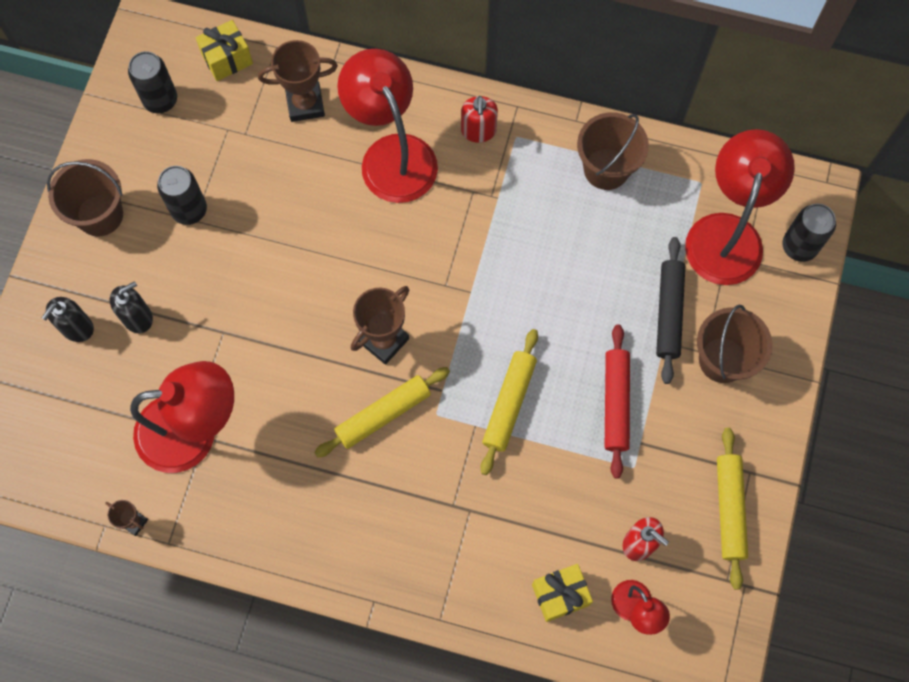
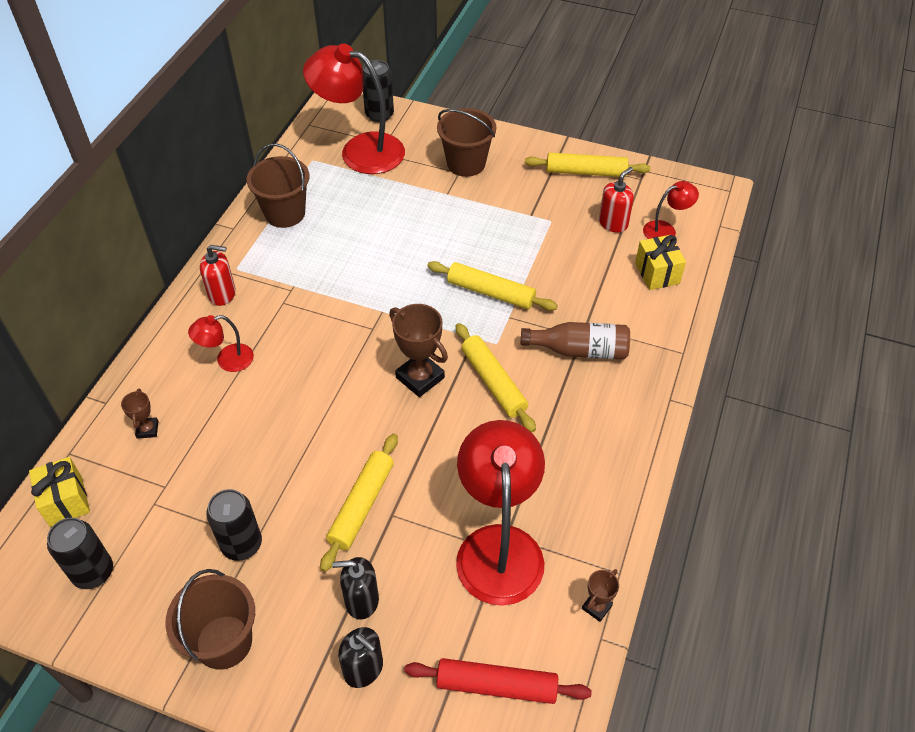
camera: 85 degrees left, 20 degrees down
(137, 317) = (361, 600): black soap dispenser -> black soap dispenser turned 60 degrees counterclockwise
(232, 304) = (361, 505): none -> yellow rolling pin
(305, 104) = (147, 429): brown trophy -> brown trophy, size x0.54
(392, 154) = (227, 360): red lamp -> red lamp, size x0.48
(433, 504) = (579, 350): none -> brown bottle
(616, 403) = (496, 226): red rolling pin -> red rolling pin (496, 685)
(669, 313) = (422, 189): black rolling pin -> none

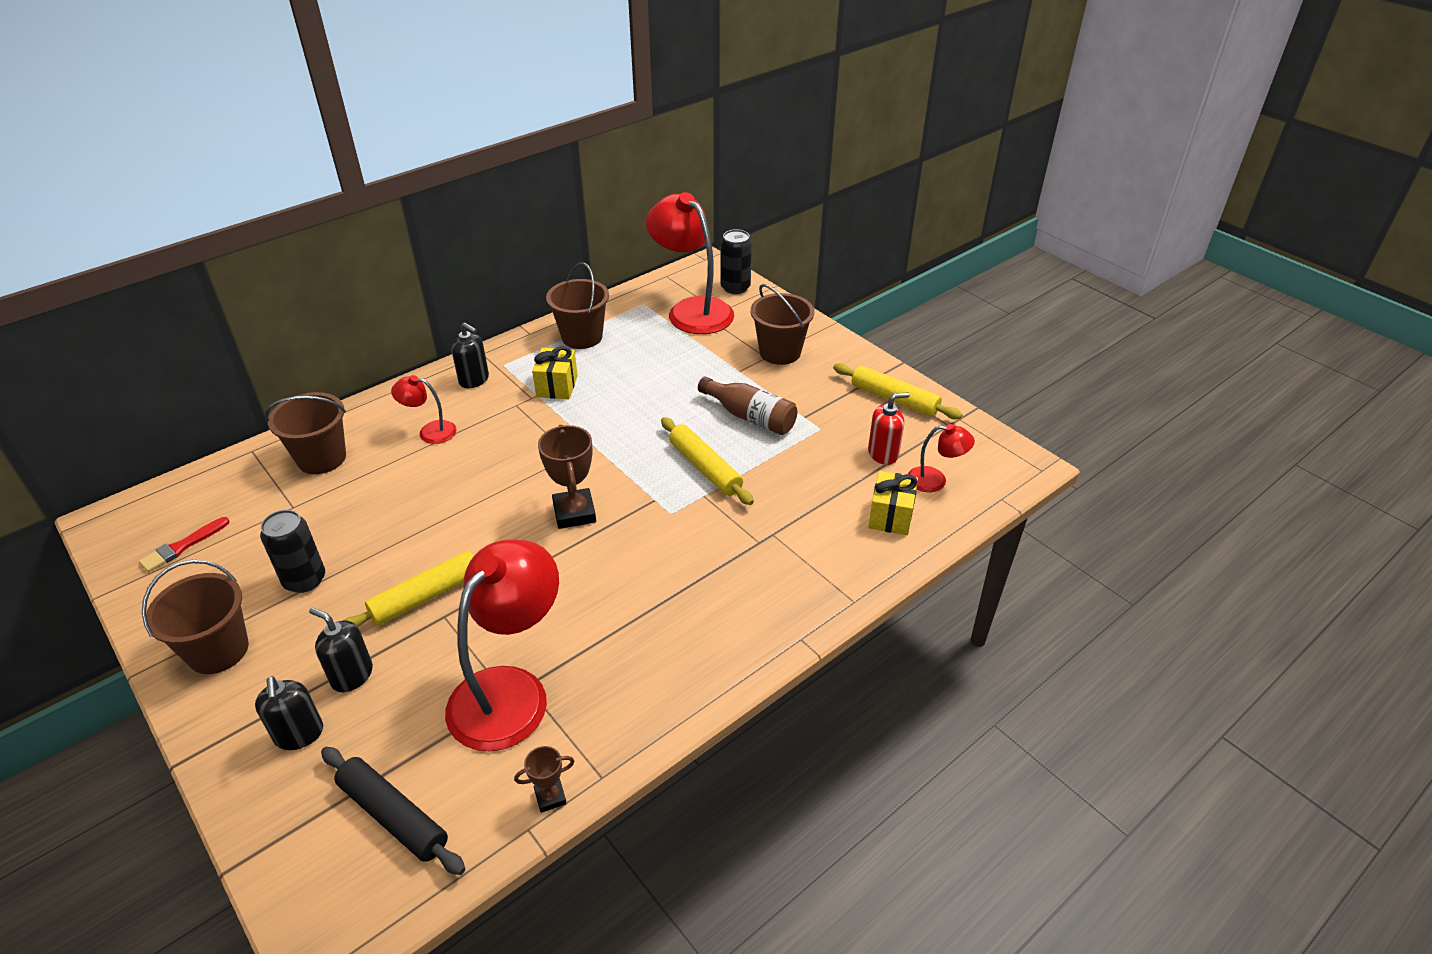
camera: 30 degrees right, 10 degrees down
(66, 501) = (215, 485): yellow gift -> yellow gift (557, 386)
(93, 572) = (182, 546): black can -> red brush
(147, 429) = (322, 458): brown trophy -> brown bucket
(222, 294) = (474, 380): red soap dispenser -> black soap dispenser
(493, 382) = (637, 545): yellow rolling pin -> none
(496, 685) = (393, 816): red rolling pin -> black rolling pin
(579, 350) = (746, 553): brown bottle -> brown bottle (750, 417)

